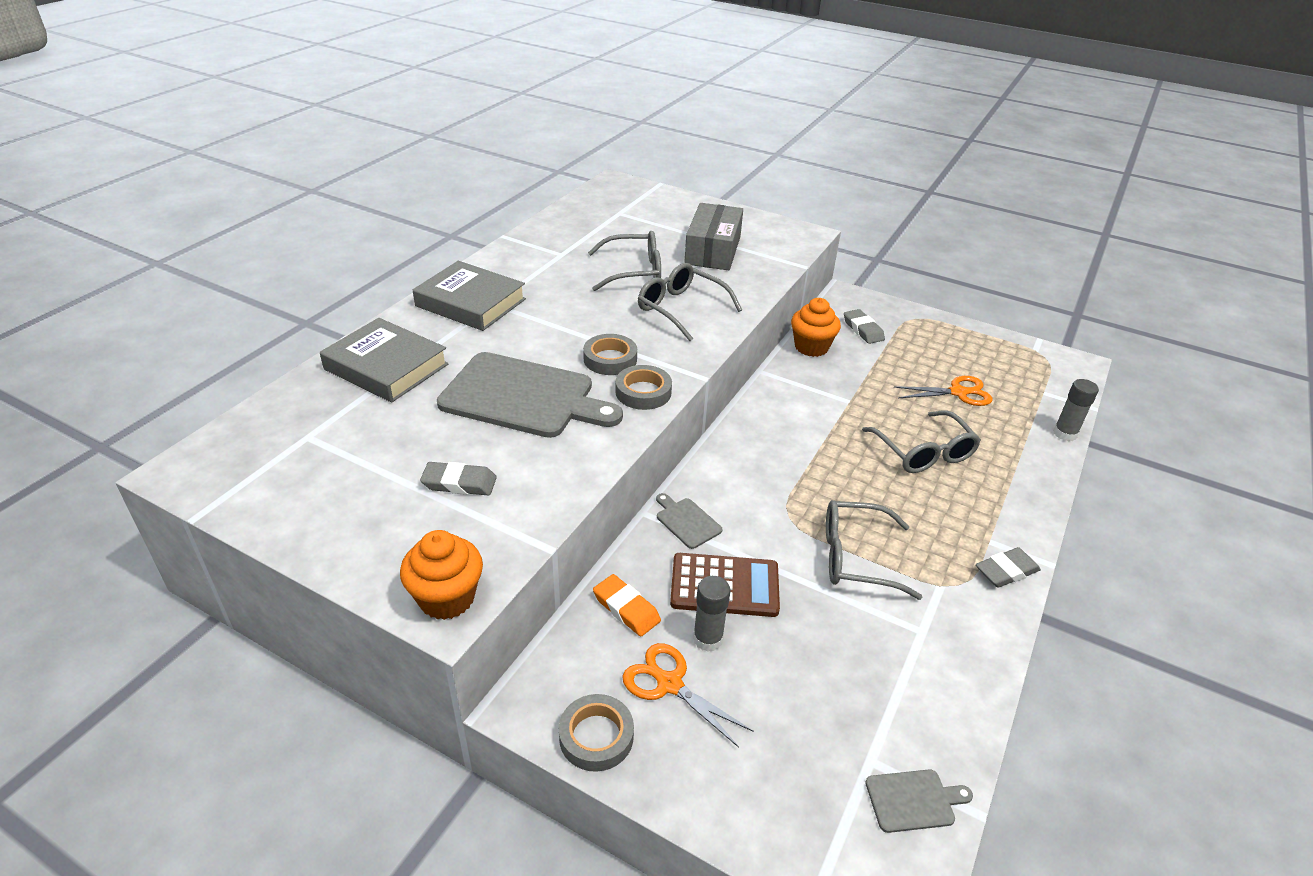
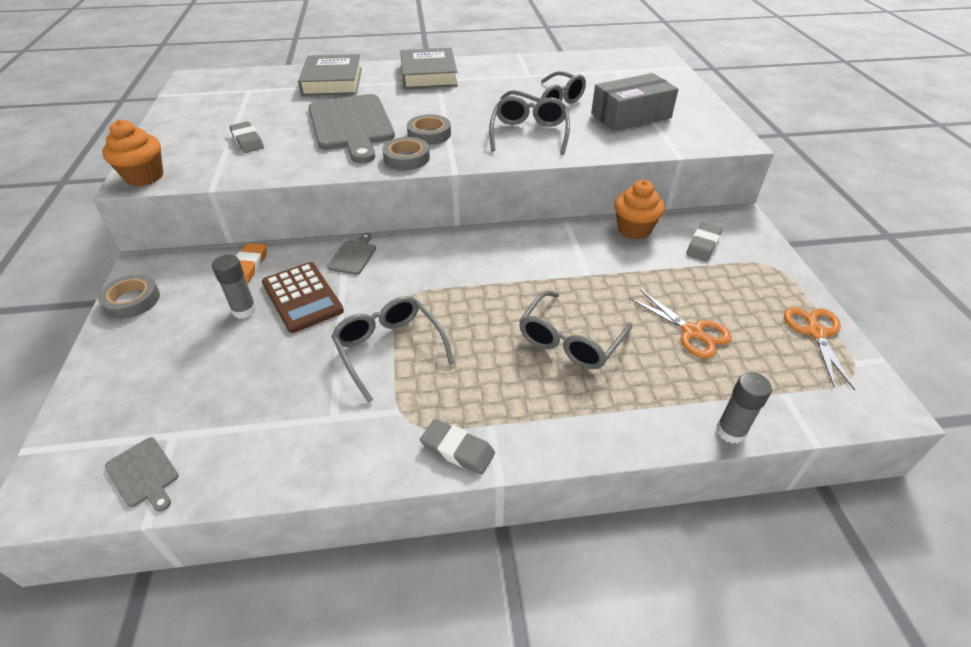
camera: 55 degrees right, 5 degrees up
(669, 684) = (192, 311): orange scissors -> orange scissors (816, 333)

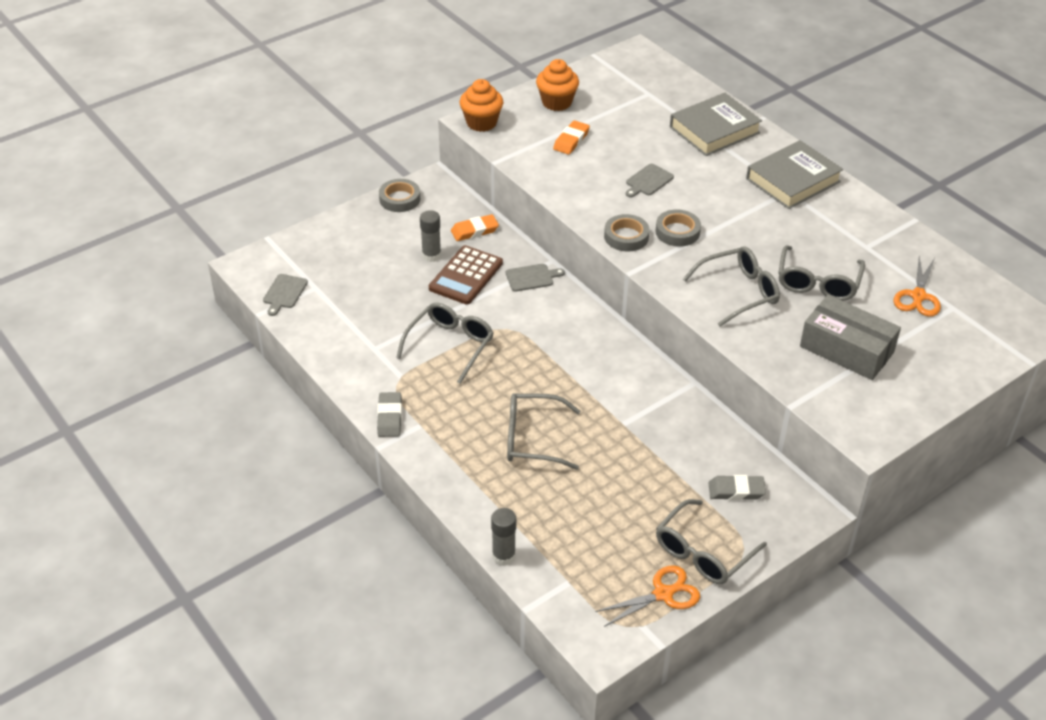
camera: 60 degrees right, 0 degrees up
(247, 141) = (571, 140): grey eraser -> orange eraser
(351, 125) = (648, 181): grey cutting board -> grey cutting board, size x0.42
(634, 229) = (719, 435): orange cupcake -> orange cupcake (557, 102)
(692, 332) = (600, 510): orange scissors -> orange scissors (918, 296)
(769, 289) = (704, 552): none -> grey glasses

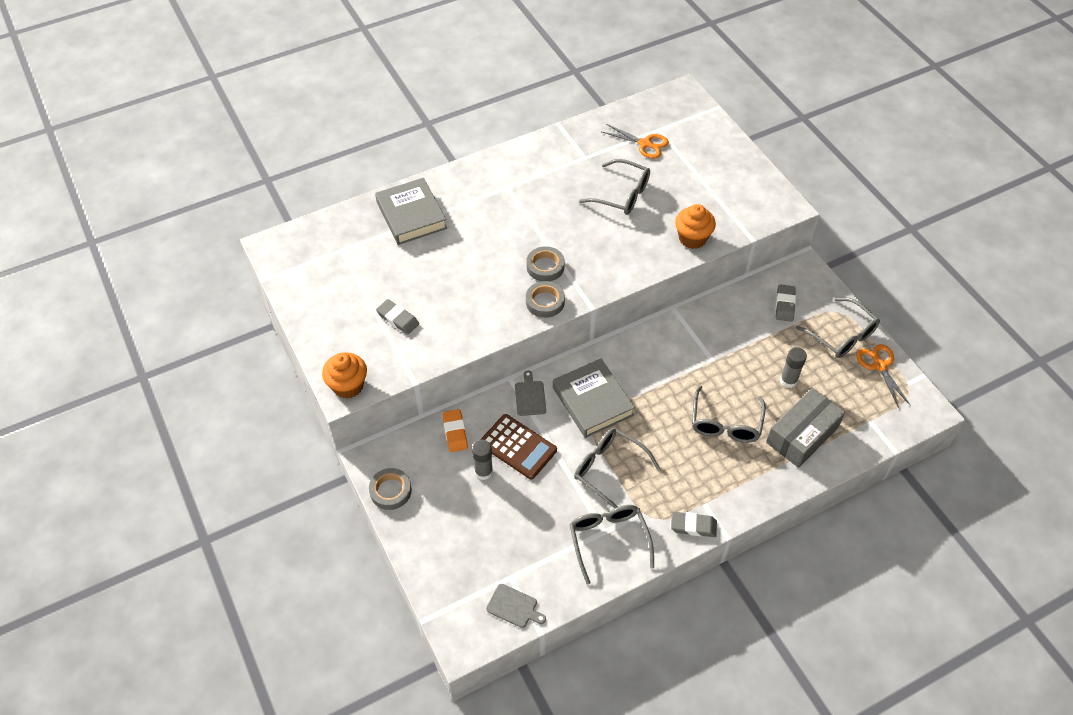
camera: 80 degrees left, 10 degrees up
(503, 556) = (846, 459): grey glue stick -> grey glue stick (788, 380)
(557, 102) = (333, 321): orange cupcake -> orange cupcake (692, 238)
(571, 140) = (398, 319): orange eraser -> grey eraser
(648, 181) = (472, 274): grey cutting board -> none
(738, 292) = (626, 243): grey glasses -> grey glasses (609, 541)
(793, 180) = (494, 181): grey book -> grey book (593, 401)
(846, 349) = (697, 196): grey box -> grey box (802, 435)

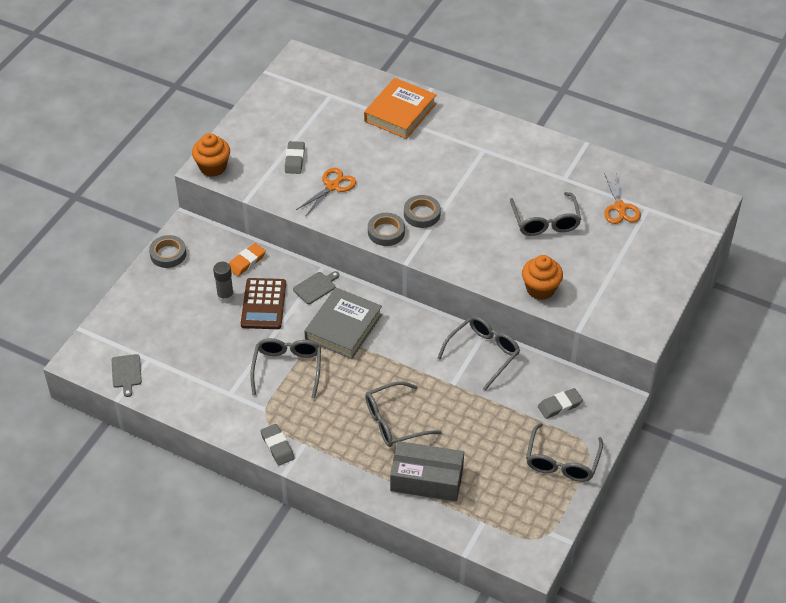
camera: 55 degrees right, 5 degrees down
(411, 215) = (400, 112): grey book -> orange book
(609, 541) = (223, 400): grey glasses -> grey glasses (483, 354)
(788, 380) = (476, 444): grey glue stick -> none
(879, 366) = (552, 504): orange scissors -> orange scissors (332, 186)

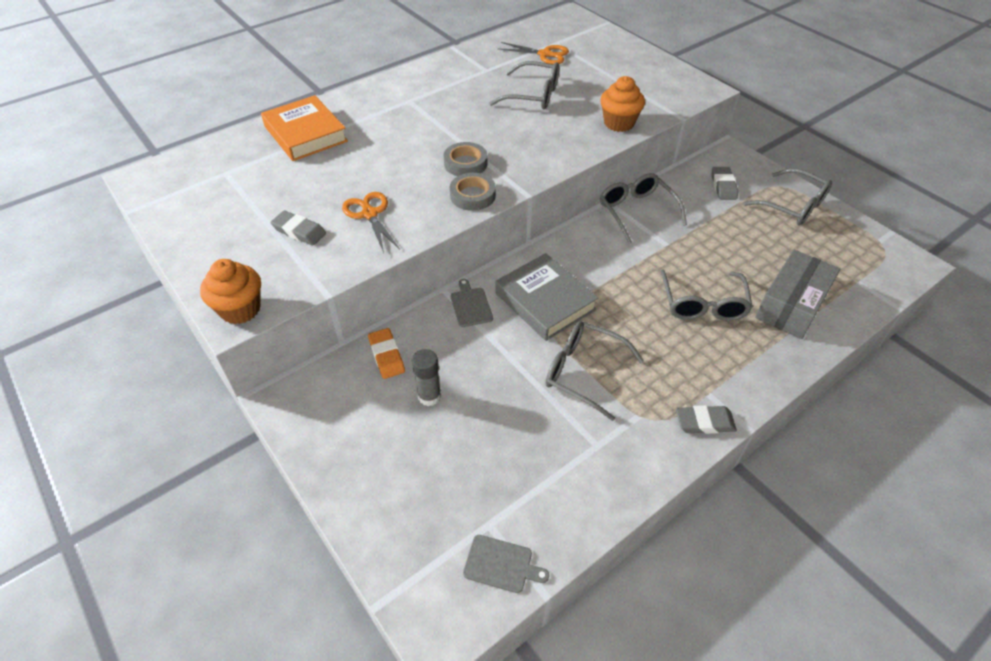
camera: 65 degrees left, 0 degrees up
(168, 254) = (311, 436): grey tape -> none
(263, 304) = (467, 361): brown calculator -> none

